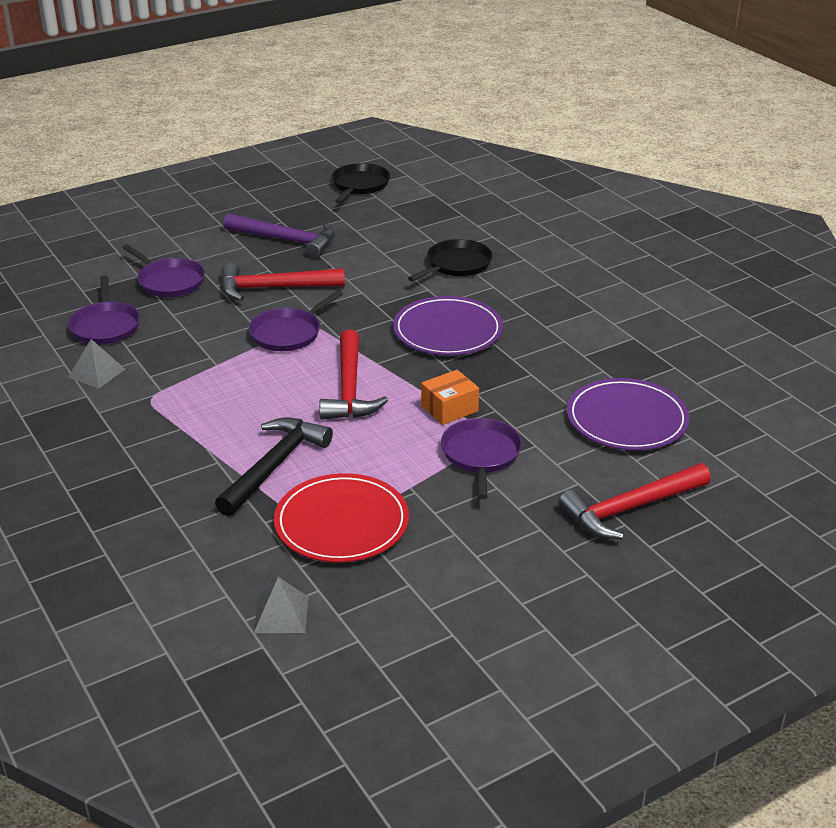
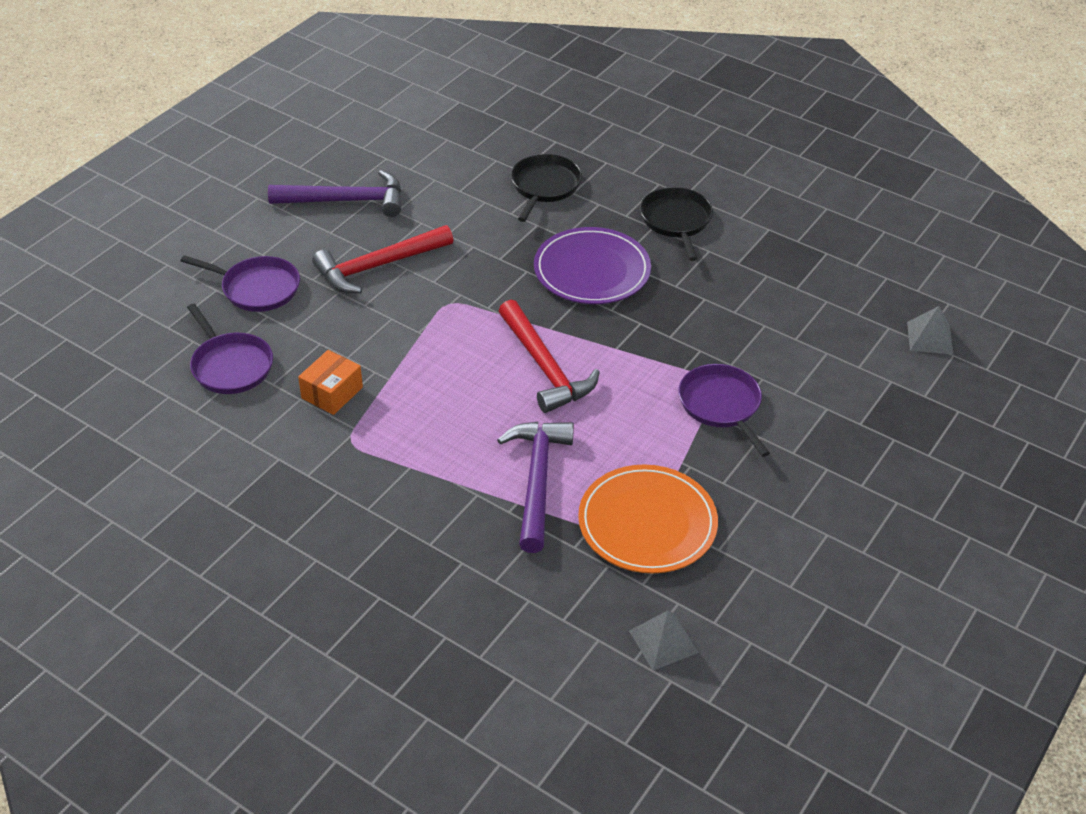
camera: 25 degrees left, 10 degrees up
(97, 373) = (268, 427): grey pyramid -> grey pyramid (930, 337)
(274, 466) = (537, 481): black hammer -> purple hammer
(288, 333) = (435, 318): purple pan -> none
(341, 523) = (647, 523): red plate -> orange plate
(359, 185) = (372, 108): black pan -> black pan (676, 221)
(449, 408) = (657, 361): orange box -> orange box (332, 393)
(626, 419) = (823, 324): purple plate -> none
(630, 509) = (888, 421): red hammer -> none

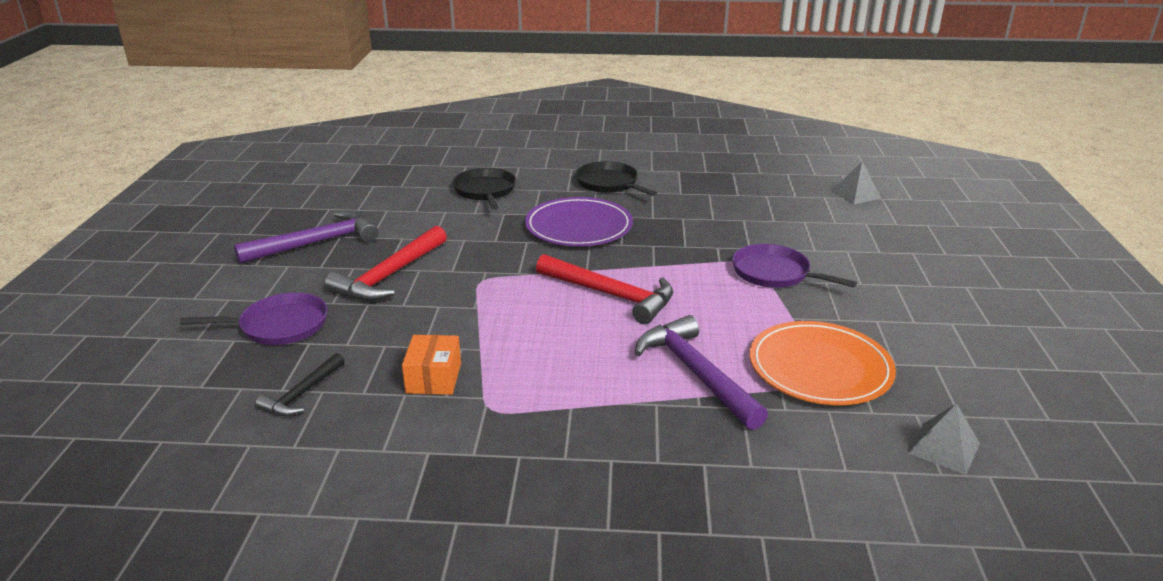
camera: 30 degrees left, 15 degrees down
(230, 366) = (302, 394): purple pan -> black hammer

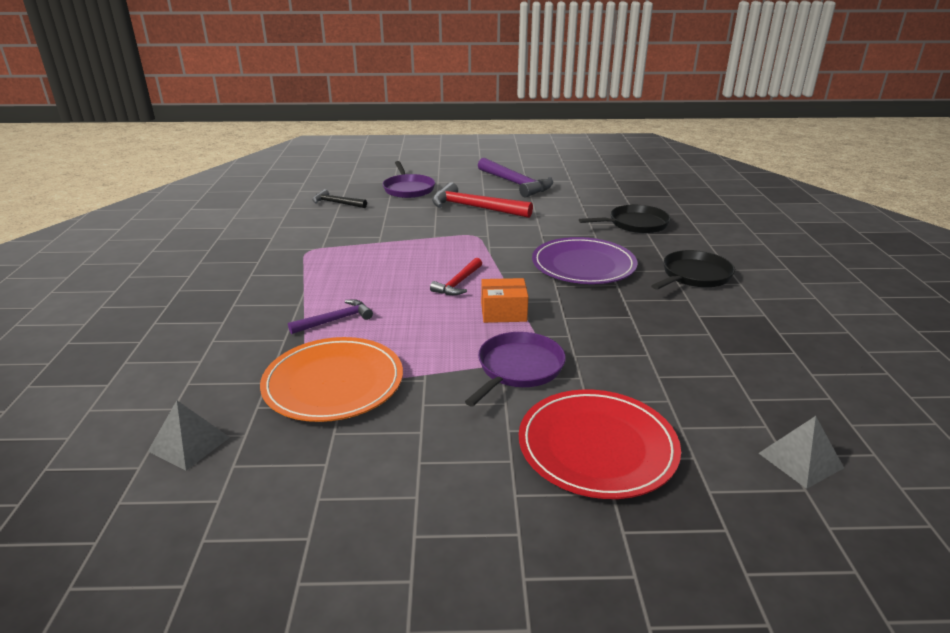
camera: 85 degrees right, 0 degrees up
(434, 378) = (346, 232): orange box -> orange box (503, 312)
(611, 295) = (458, 283): red hammer -> red hammer, size x0.57
(696, 373) = (335, 320): purple hammer -> purple hammer, size x0.57
(867, 252) = (597, 447): none -> red plate

